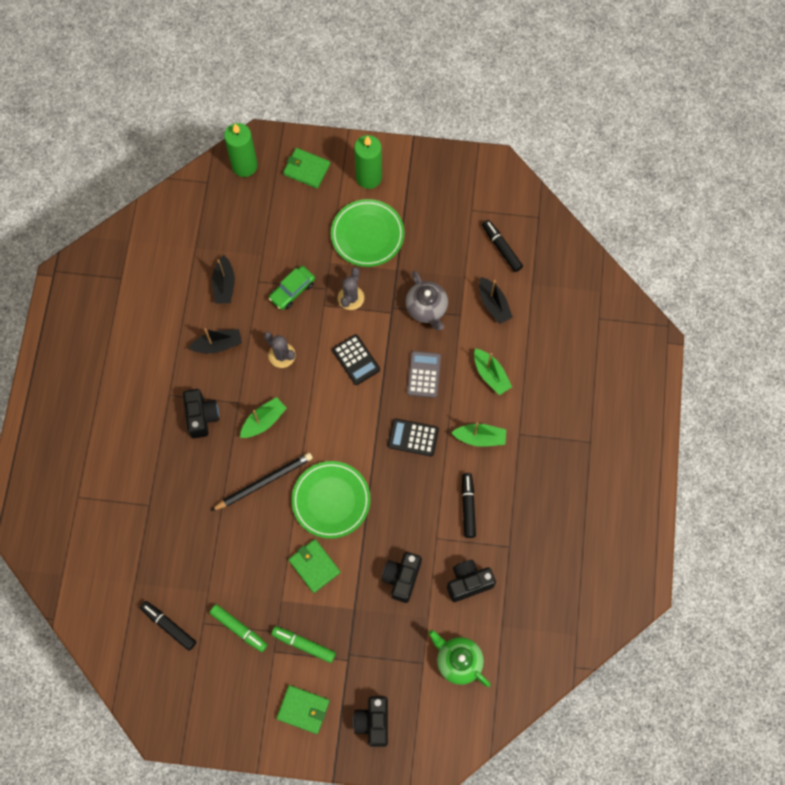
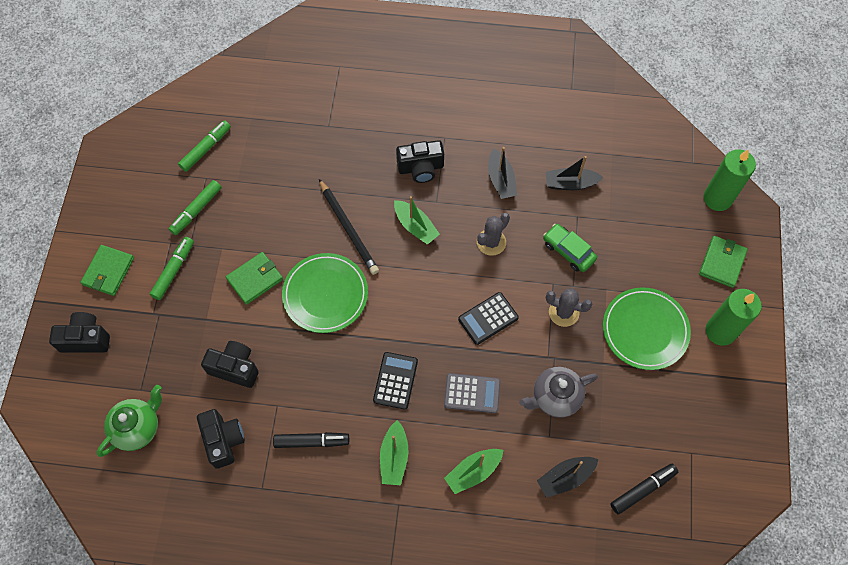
camera: 90 degrees right, 5 degrees down
(169, 626) = (206, 149): black marker -> green marker

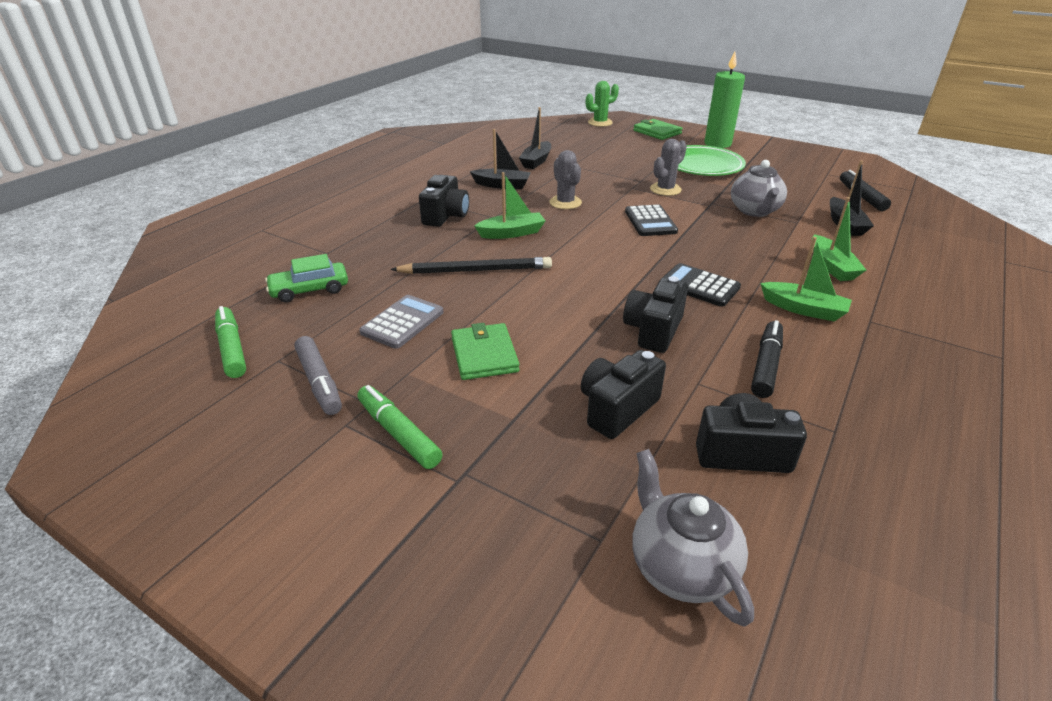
camera: 65 degrees left, 30 degrees down
(86, 339) = (438, 604): black camera -> black camera (653, 330)
(108, 271) = (321, 523): green wallet -> none
(137, 427) = (680, 566): green teapot -> grey teapot
(196, 210) = (319, 382): green marker -> grey marker
(325, 294) = (552, 305): green plate -> none
(472, 393) = (734, 247): grey calculator -> grey calculator (402, 322)
(568, 251) = (603, 175): green car -> green car (310, 290)
(717, 198) = (600, 123): green candle -> green cactus

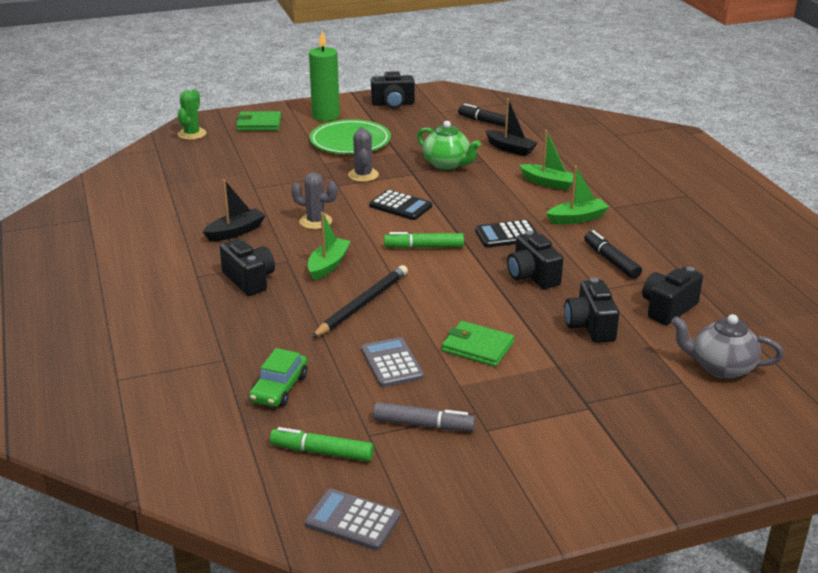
camera: 50 degrees left, 5 degrees down
(134, 410) = (352, 520): none -> grey calculator
(398, 433) = (521, 412): green marker -> green marker (424, 247)
(536, 161) = (217, 197): black boat -> none
(754, 211) = (447, 164): grey teapot -> green teapot
(792, 155) = (393, 104): none -> black camera

